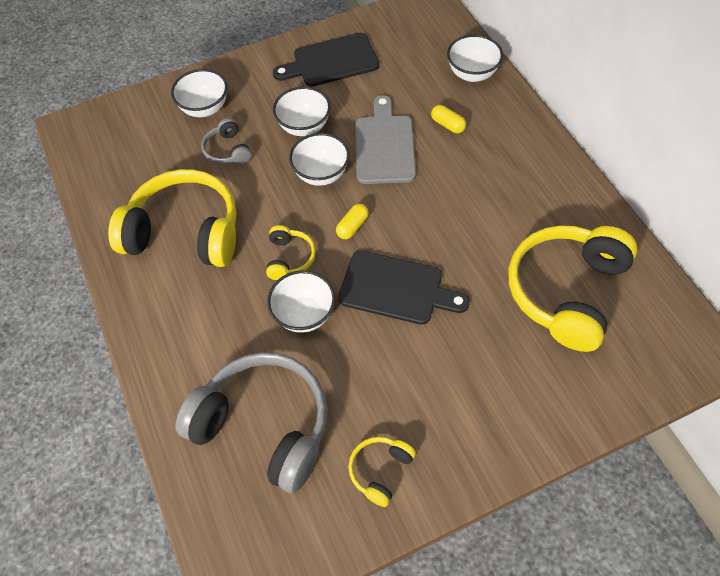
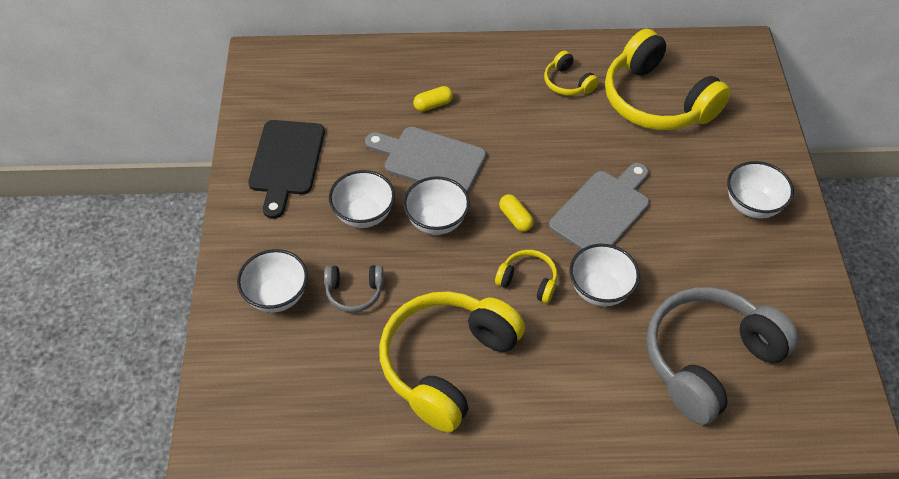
camera: 70 degrees left, 5 degrees down
(380, 471) = (780, 286): yellow headphones -> yellow headphones (567, 83)
(396, 289) = (602, 211): black cutting board -> grey cutting board
(472, 74) = (381, 64): white bowl -> white bowl (752, 205)

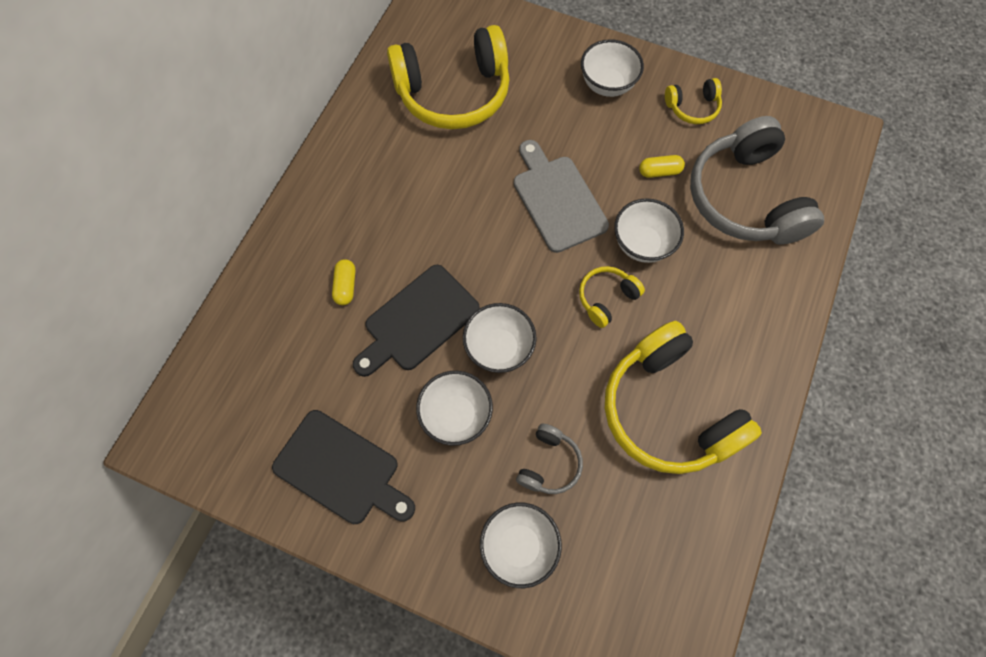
camera: 65 degrees left, 15 degrees up
(430, 160) = (418, 321): grey cutting board -> black cutting board
(515, 218) = (530, 276): yellow capsule -> yellow capsule (659, 171)
(567, 83) = (389, 153): yellow headphones -> yellow headphones (692, 107)

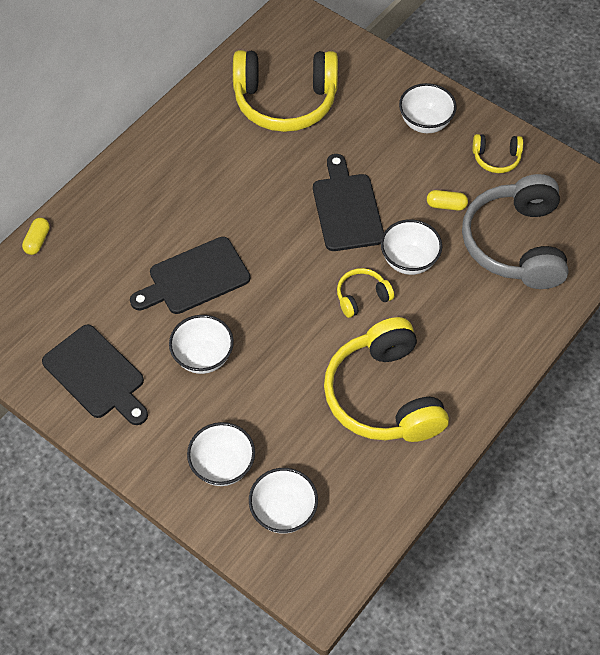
camera: 15 degrees right, 10 degrees down
(345, 286) = (143, 237): yellow capsule -> yellow capsule (37, 241)
(499, 348) = (256, 314): white bowl -> white bowl (283, 512)
(549, 464) = (268, 412): grey headphones -> none
(557, 199) = (346, 208): grey cutting board -> black cutting board

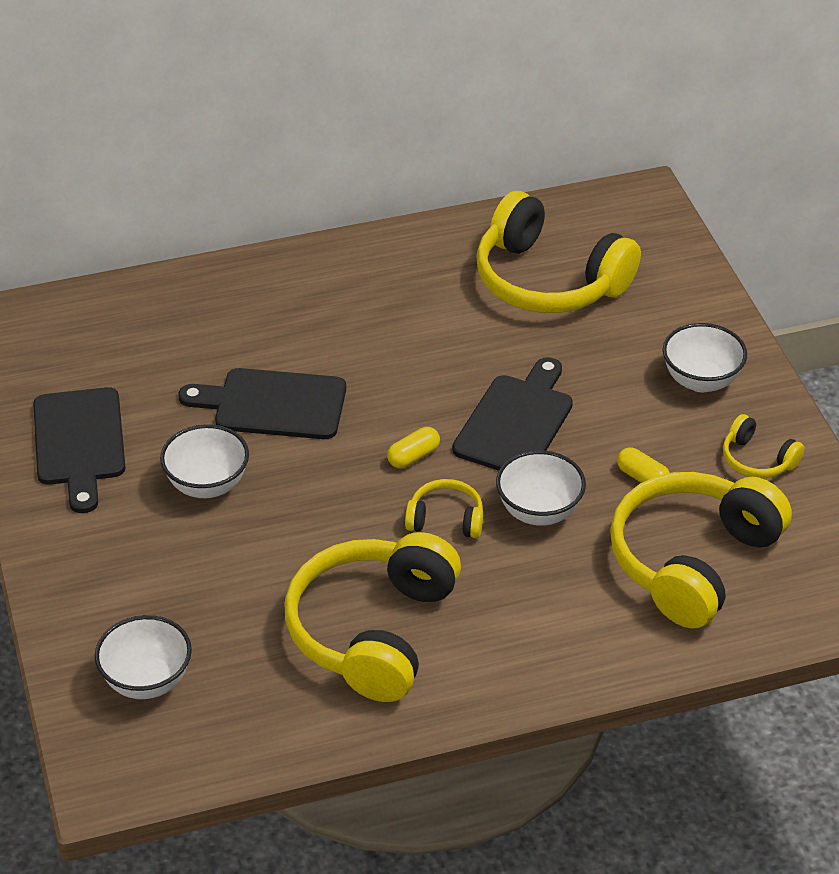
camera: 35 degrees right, 15 degrees down
(37, 241) = (141, 287): yellow capsule -> yellow capsule (413, 456)
(222, 466) = (125, 600): white bowl -> none
(515, 244) = (692, 561): grey headphones -> yellow headphones

